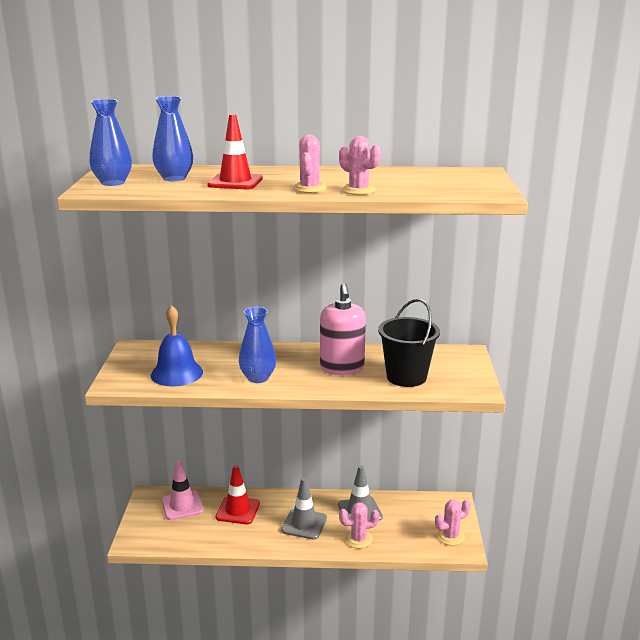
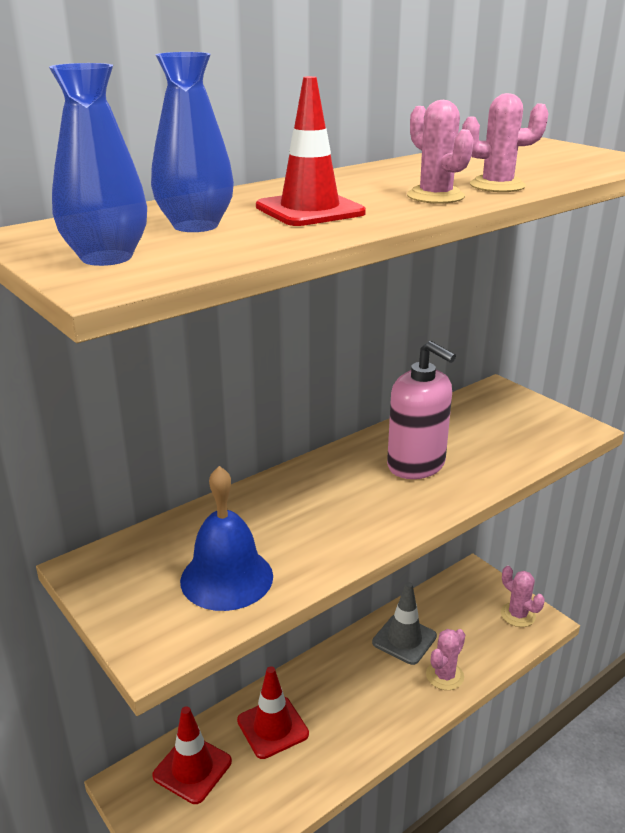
camera: 40 degrees left, 5 degrees up
(182, 505) = (192, 768): pink traffic cone -> red traffic cone
(258, 378) = (346, 527): blue vase -> none
(304, 524) = (369, 694): grey traffic cone -> none
(406, 377) = (497, 445): black bucket -> none
(450, 536) = (518, 615): pink cactus -> pink cactus turned 60 degrees counterclockwise

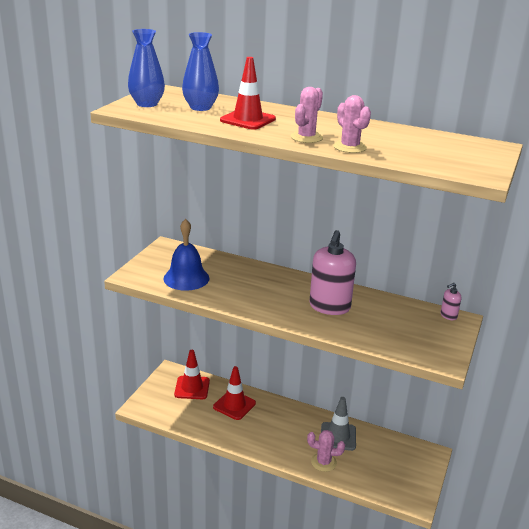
camera: 60 degrees right, 0 degrees up
(487, 392) = (448, 316): none -> pink soap dispenser
(518, 615) = (409, 485): pink cactus -> none

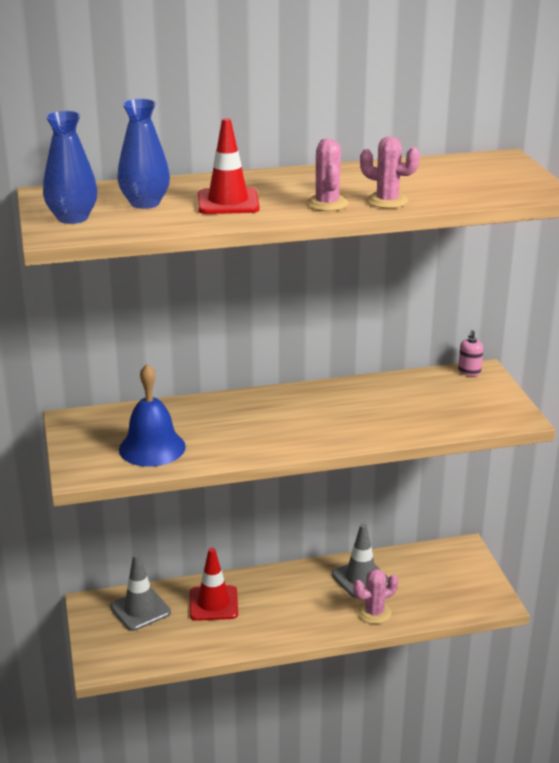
camera: 35 degrees left, 0 degrees up
(192, 388) = (140, 609): red traffic cone -> grey traffic cone
(329, 307) = (350, 412): pink soap dispenser -> none

